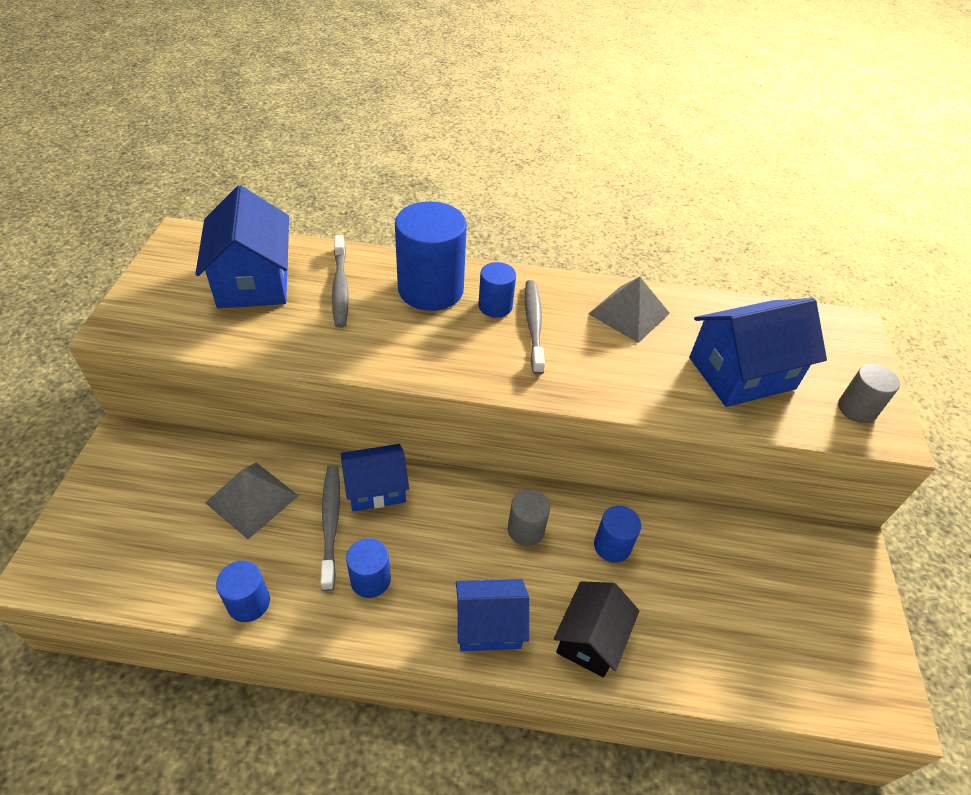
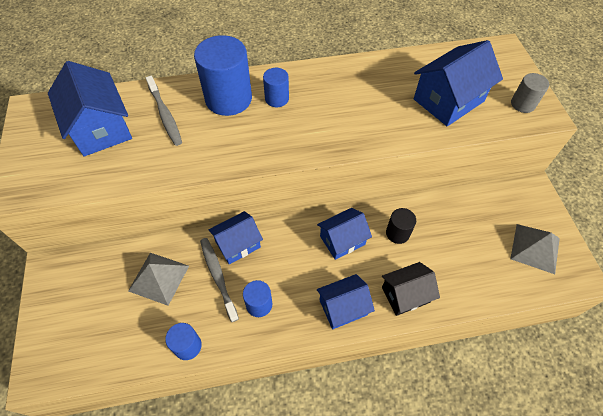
camera: 15 degrees left, 10 degrees up
(525, 530) = (342, 240): grey cylinder -> blue house
(533, 325) = (307, 105): grey toothbrush -> none
(590, 638) = (405, 294): black house -> black house turned 60 degrees clockwise
(612, 546) = (397, 233): blue cylinder -> black cylinder
(629, 313) = (365, 78): grey pyramid -> grey pyramid (535, 248)

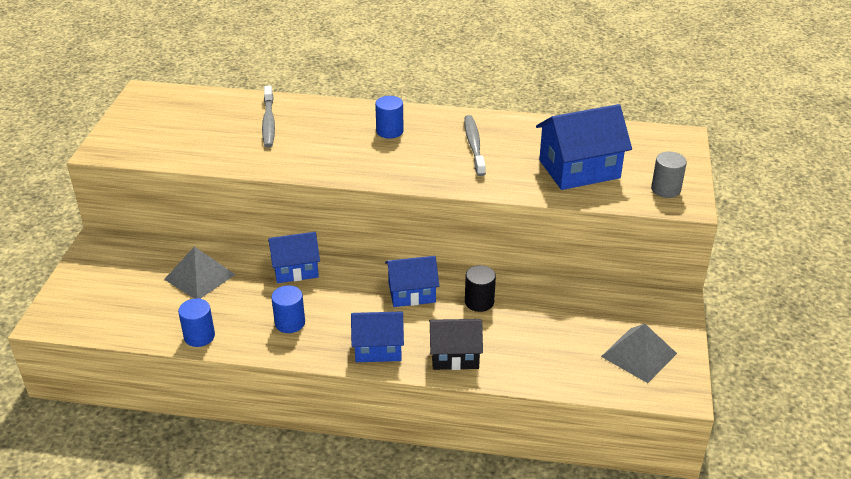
camera: 20 degrees right, 20 degrees down
(100, 128) = (201, 120): blue house -> none
(218, 277) = (260, 290): grey toothbrush -> grey toothbrush (474, 145)
(228, 99) = (339, 122): blue cylinder -> none

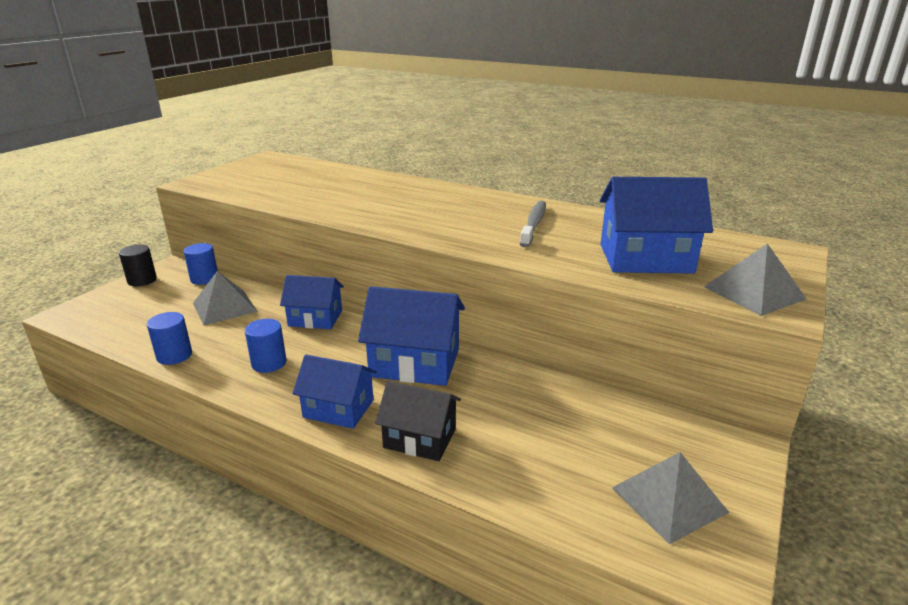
camera: 20 degrees right, 10 degrees down
(268, 122) = (348, 184): grey toothbrush -> none
(389, 131) = (454, 203): blue cylinder -> blue cylinder (204, 279)
(412, 293) = (415, 362): blue house -> blue house, size x1.55
(479, 302) = (485, 387): black cylinder -> black cylinder (142, 280)
(666, 189) = (754, 293): grey cylinder -> grey pyramid

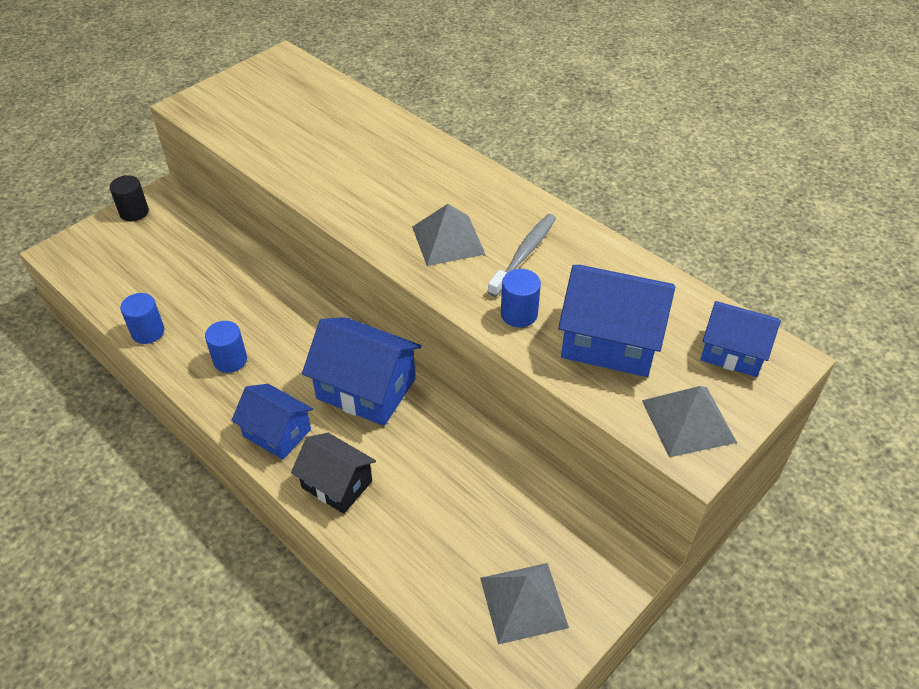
camera: 15 degrees right, 20 degrees up
(204, 279) = (195, 221): blue cylinder -> blue cylinder (519, 314)
(224, 307) = (206, 270): grey pyramid -> grey pyramid (448, 240)
(315, 318) = (290, 305): blue house -> blue house (733, 352)

